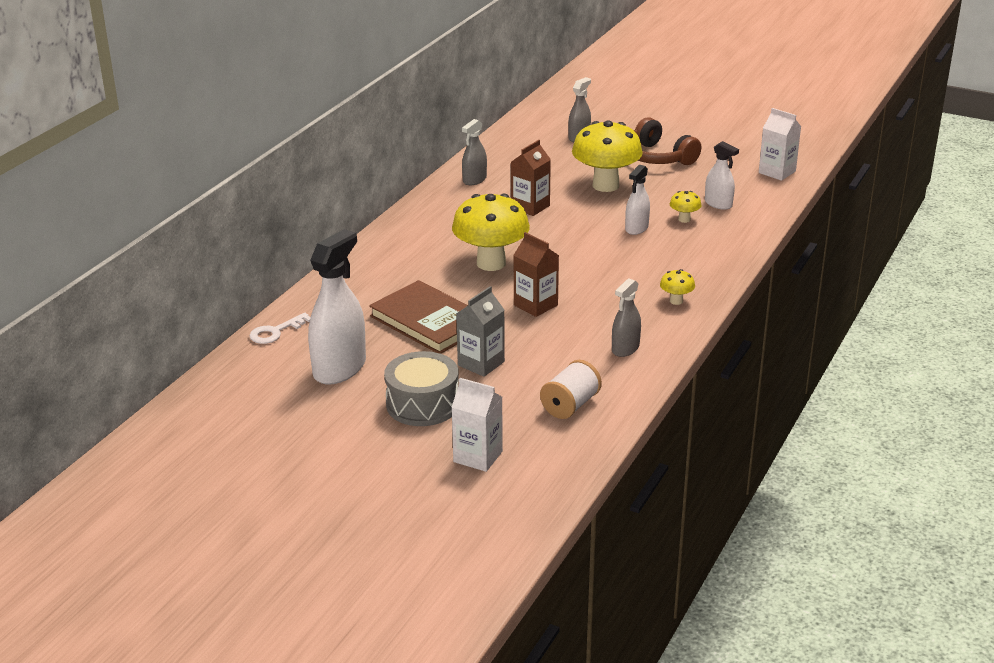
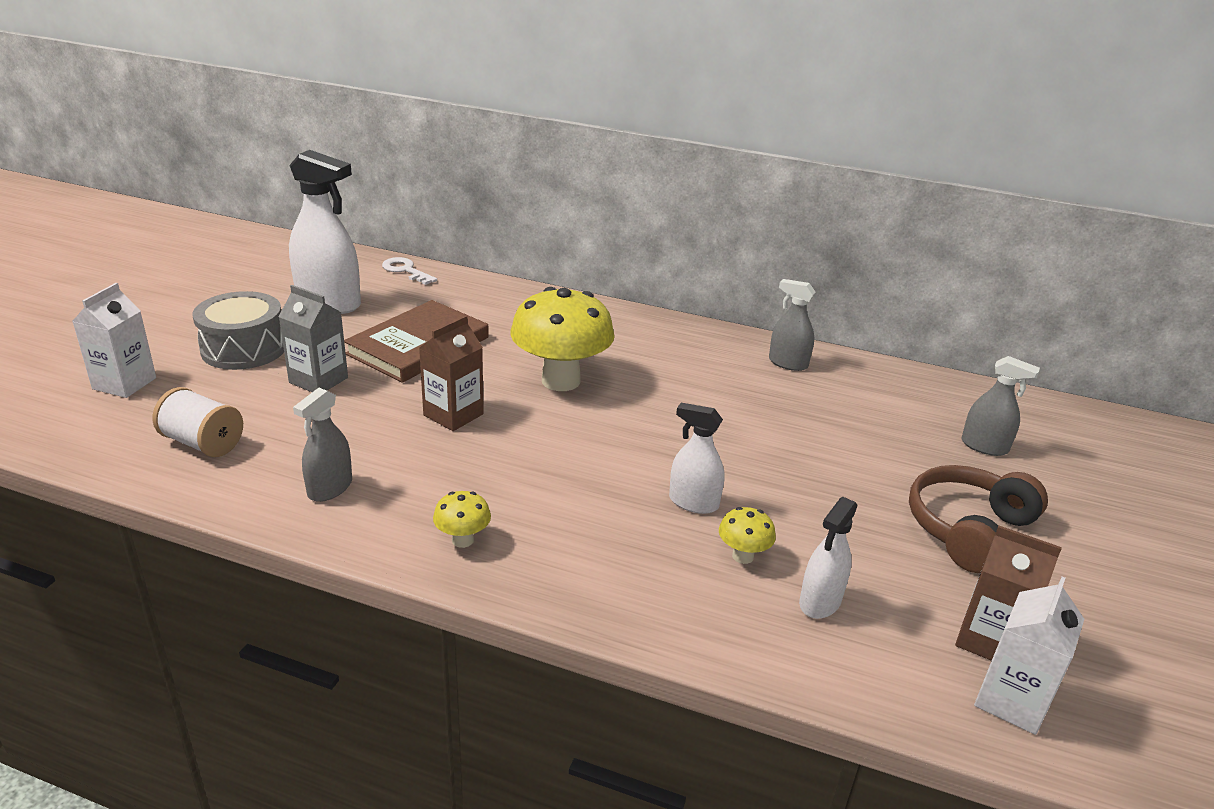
camera: 80 degrees right, 0 degrees up
(530, 207) = (727, 406): brown carton -> brown carton (988, 640)
(605, 185) = (828, 472): yellow mushroom -> none
(625, 348) = (330, 488): grey spray bottle -> grey spray bottle turned 90 degrees counterclockwise

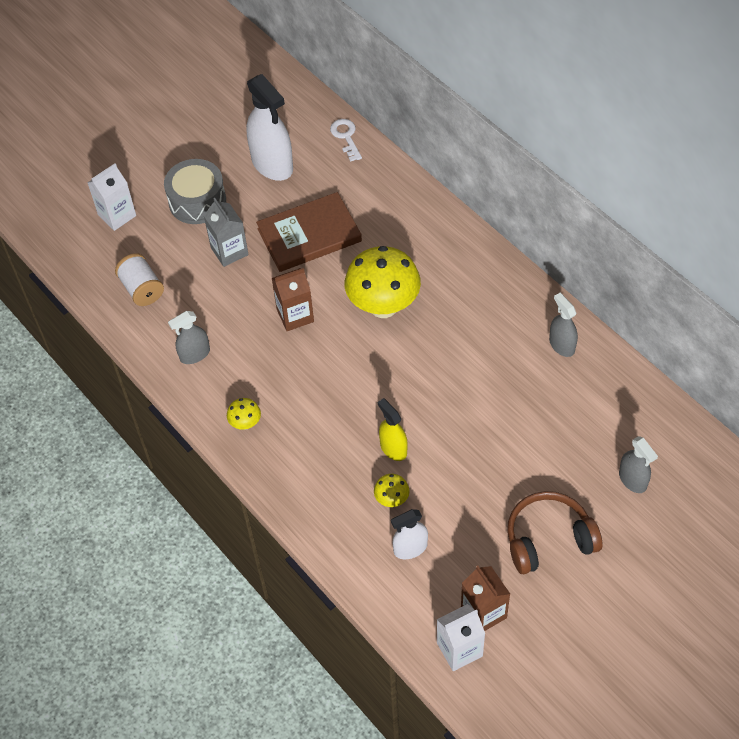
camera: 35 degrees right, 25 degrees up
(693, 502) = (393, 448): white spray bottle -> yellow spray bottle

